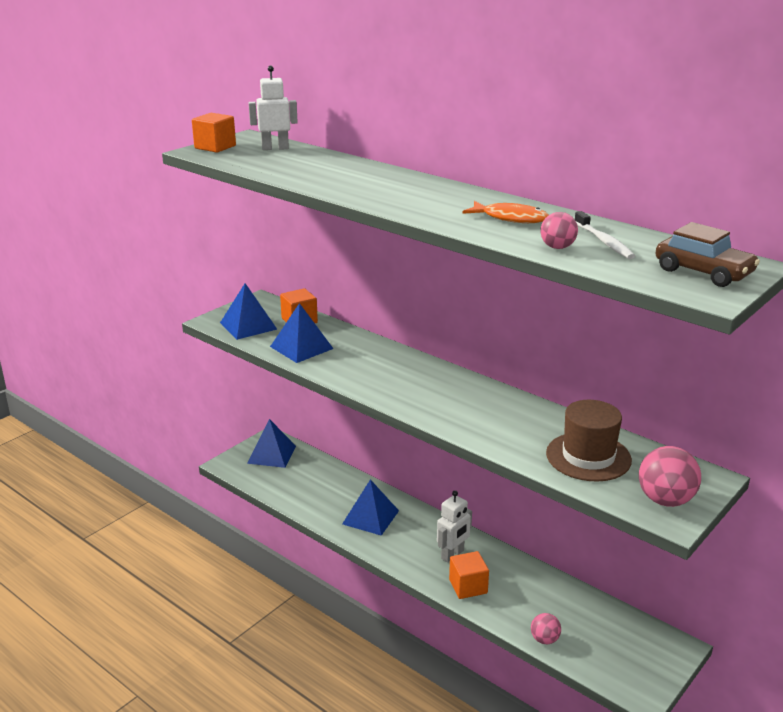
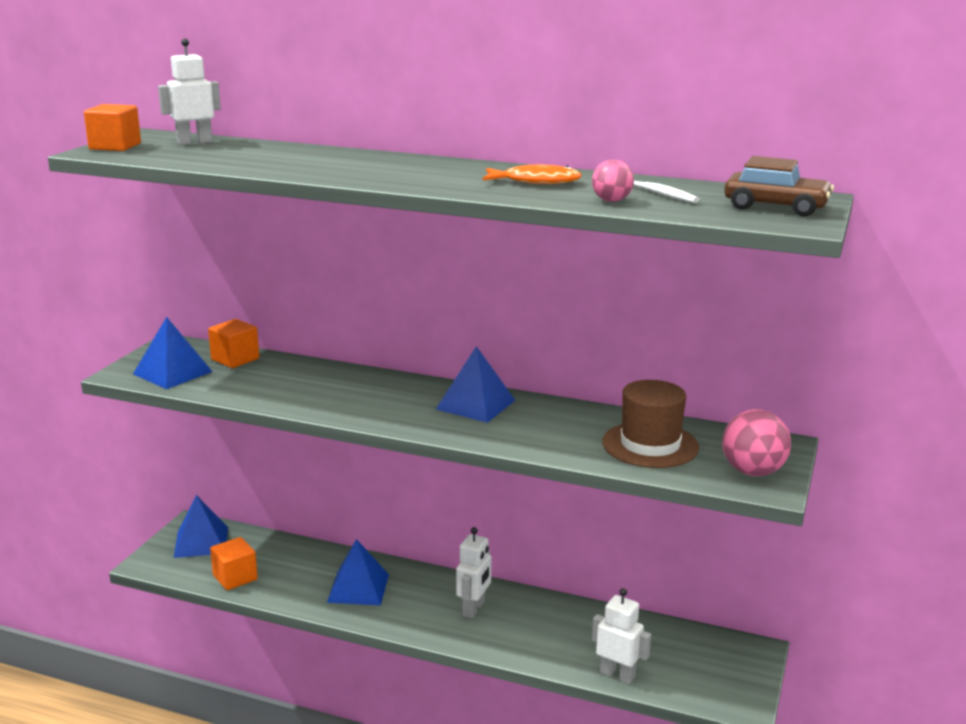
camera: 20 degrees left, 5 degrees down
(301, 347) = (255, 386): blue pyramid -> blue pyramid (476, 404)
(468, 586) = (507, 639): orange cube -> orange cube (235, 577)
(544, 639) = (617, 675): pink ball -> white robot

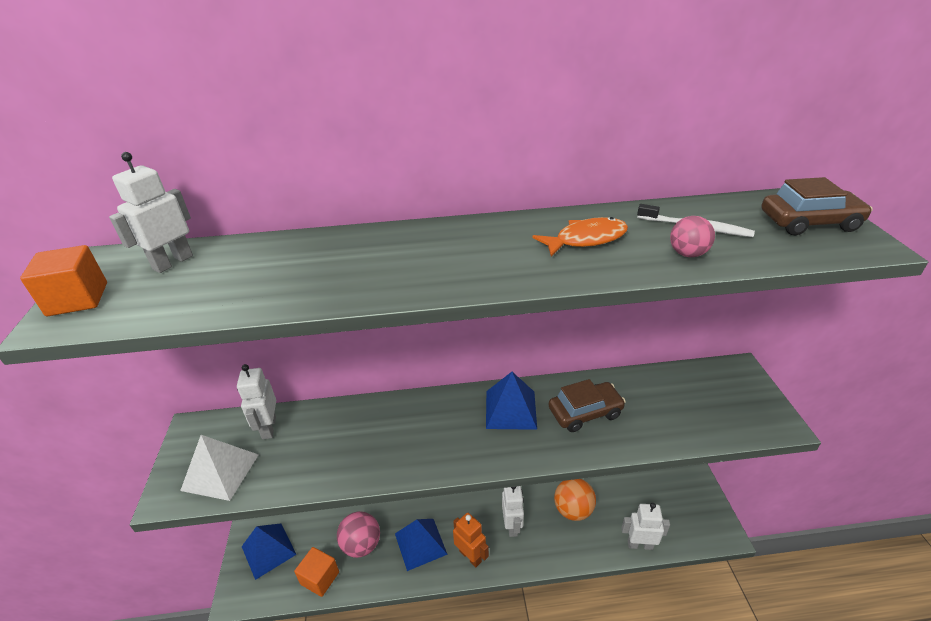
camera: 25 degrees left, 15 degrees up
(173, 372) = (220, 472): blue pyramid -> white pyramid
(235, 359) = (268, 428): orange cube -> white robot
(404, 615) = (470, 556): none -> orange robot
(552, 425) = (585, 412): none -> brown car
(560, 621) = (573, 510): none -> orange ball
(650, 445) = (667, 407): brown hat -> none
(753, 472) = (753, 410): pink ball -> pink ball (361, 545)

